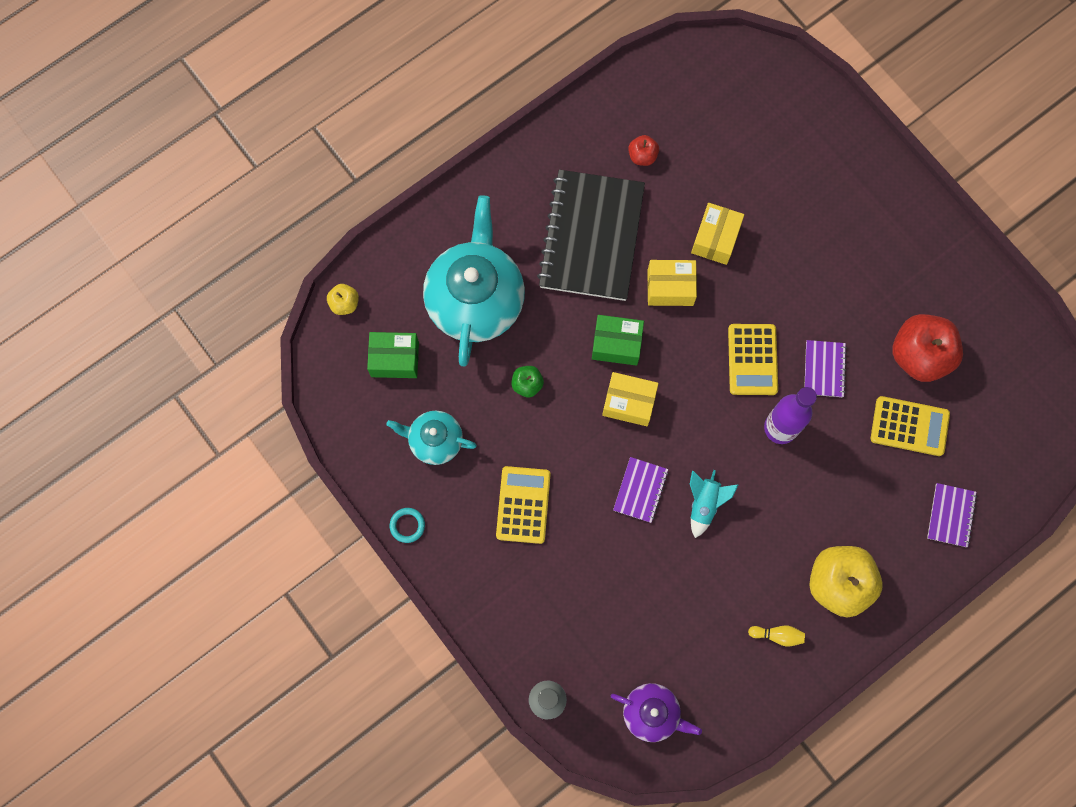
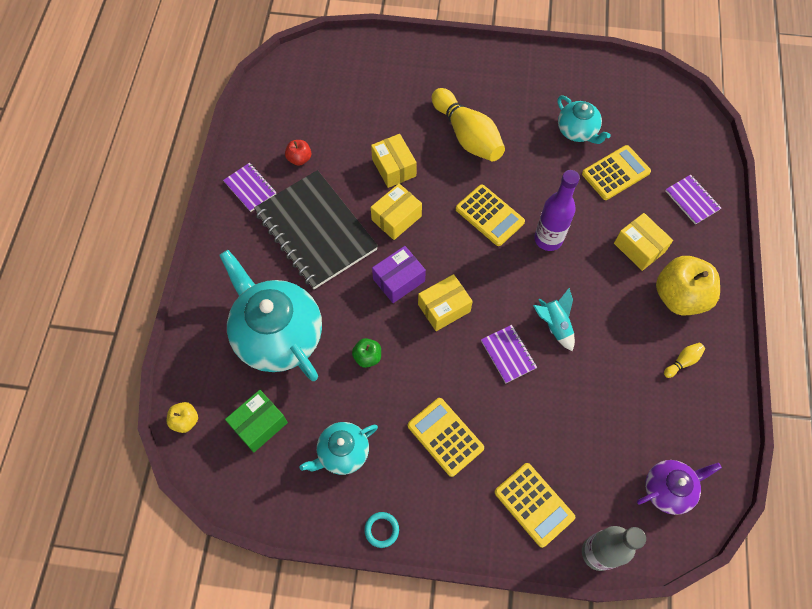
camera: 45 degrees left, 10 degrees down
(537, 620) = (534, 504): none -> yellow calculator
(616, 344) = (399, 280): green box -> purple box
(812, 267) = (467, 135): none -> yellow bowling pin
(824, 369) = (535, 184): purple notebook -> purple notebook (250, 188)
(852, 510) = (639, 248): none -> yellow box
(919, 355) = (577, 131): red apple -> turquoise teapot

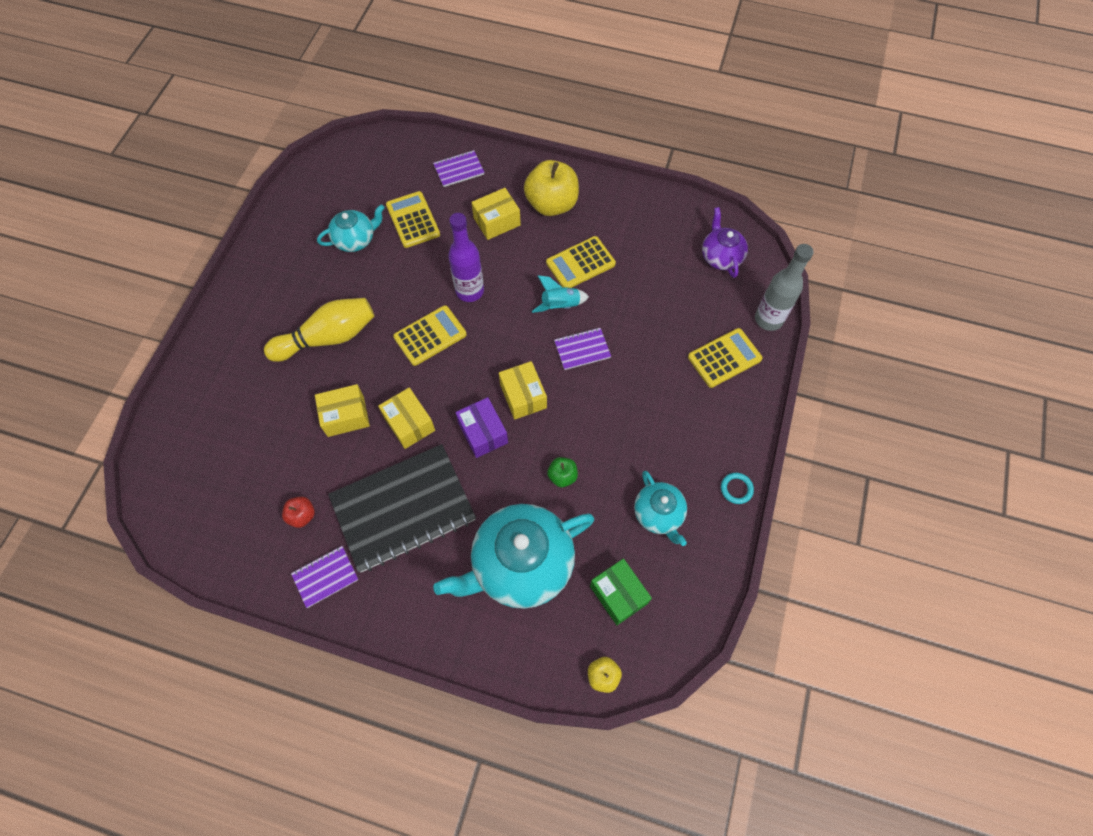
camera: 80 degrees left, 0 degrees up
(445, 437) = (654, 418): yellow calculator -> yellow calculator (580, 263)
(682, 362) = (612, 218): yellow bowling pin -> none

